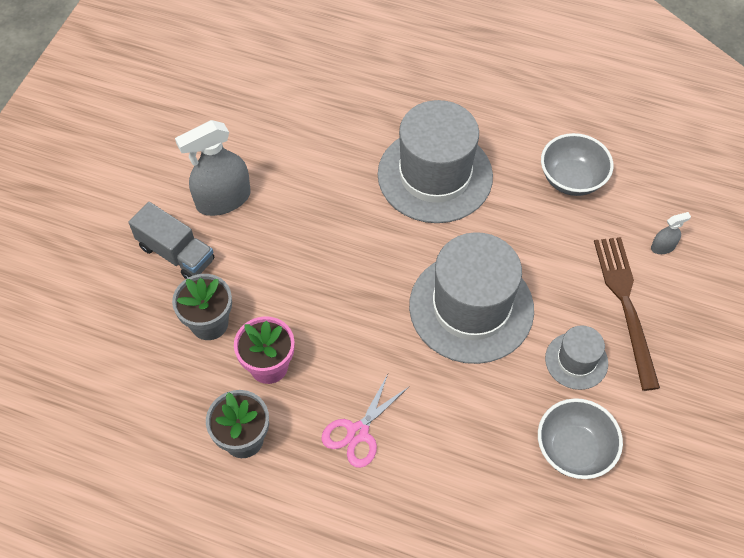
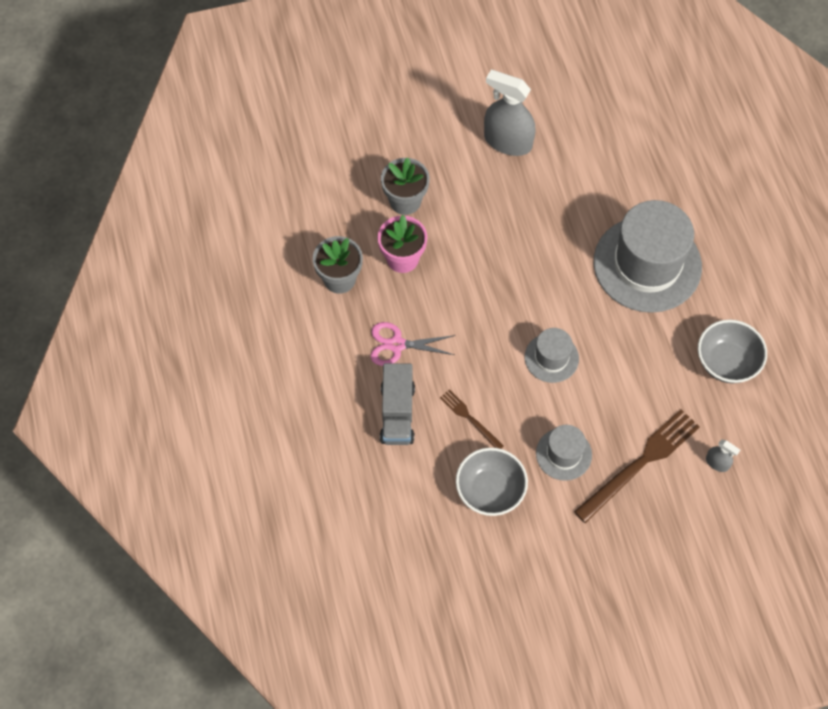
camera: 55 degrees right, 5 degrees up
(176, 253) = (441, 143): grey truck -> grey truck (397, 413)
(471, 307) = (551, 358): grey hat -> grey hat, size x0.49
(485, 418) = (470, 418): none -> brown fork

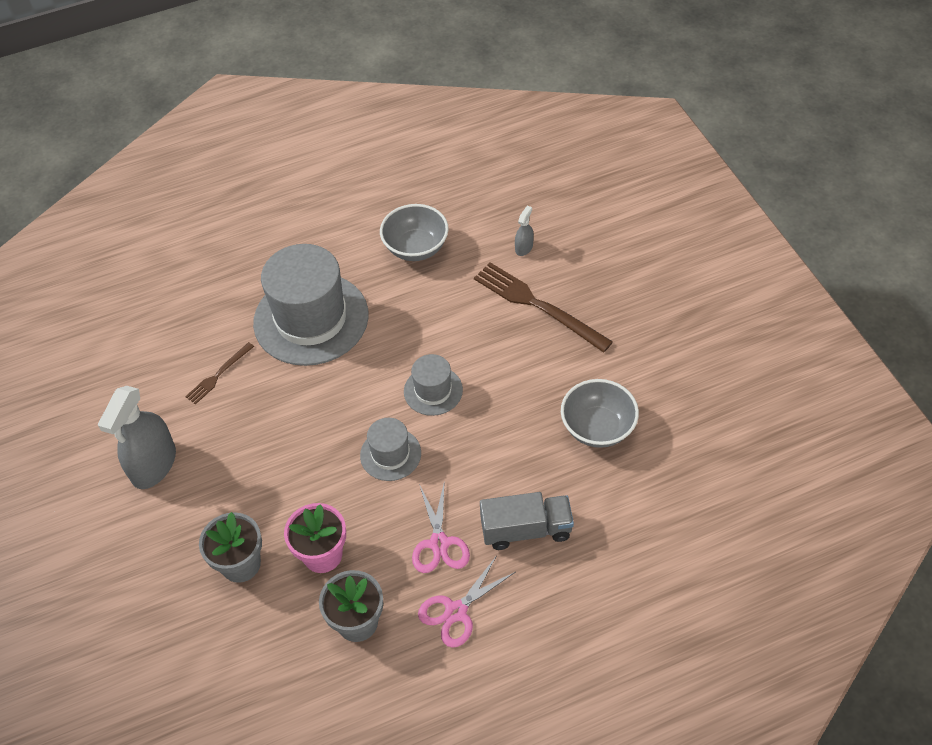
camera: 95 degrees left, 10 degrees down
(334, 350) = (456, 611): none -> pink scissors
(470, 418) = (518, 457): brown fork -> brown fork (218, 375)
(563, 454) = (541, 368): grey hat -> grey hat (390, 454)

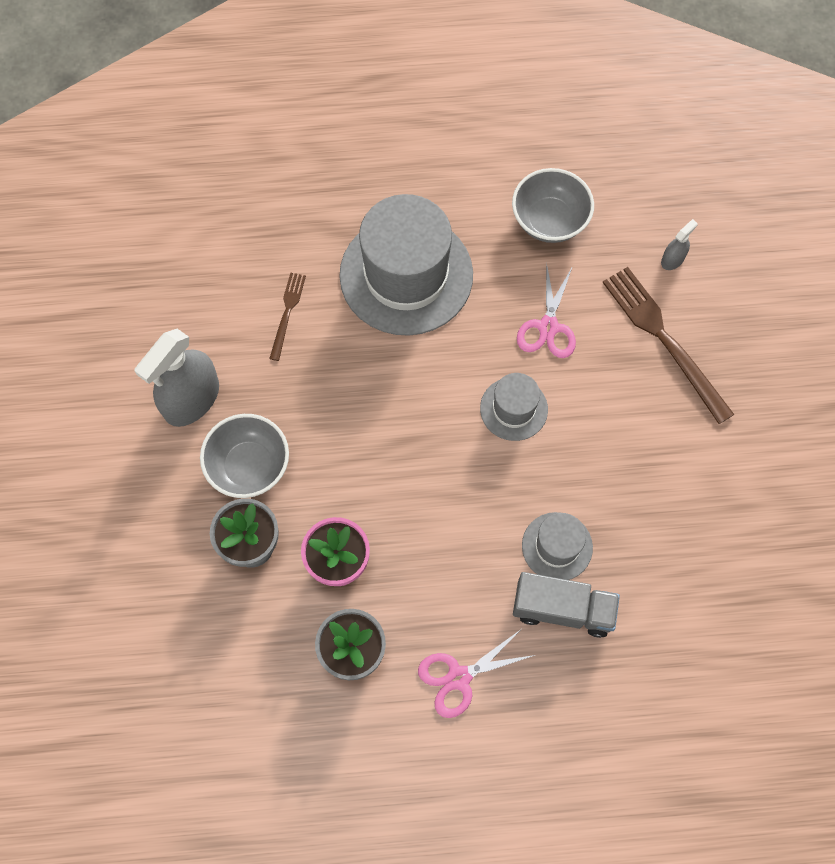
camera: 15 degrees right, 15 degrees up
(218, 375) = (287, 313): brown fork -> brown fork turned 135 degrees clockwise
(390, 454) = (444, 471): grey hat -> grey hat (557, 546)
(439, 543) = (465, 593): pink scissors -> pink scissors (548, 327)
(597, 428) = (681, 514): grey bowl -> grey bowl (249, 466)

